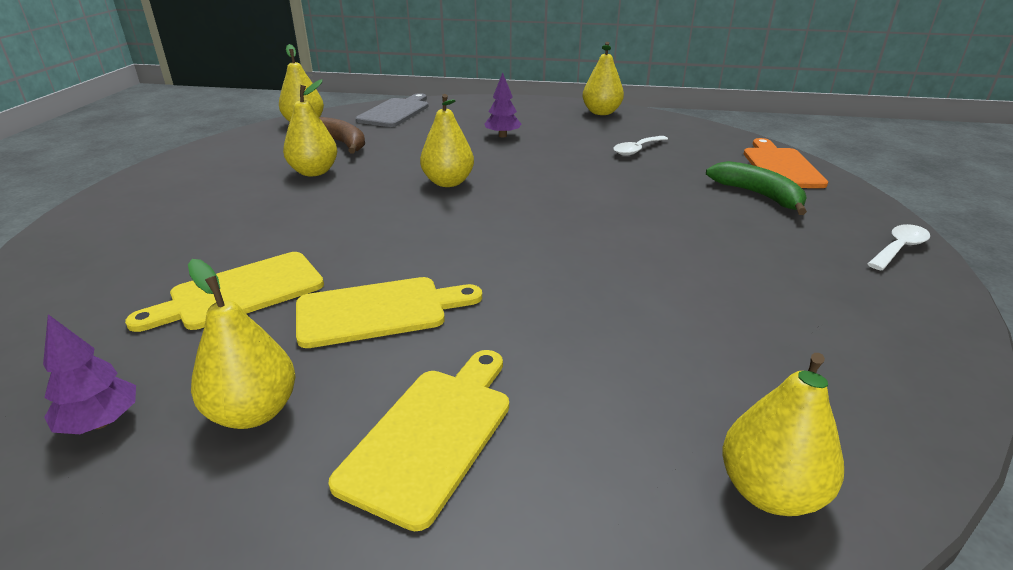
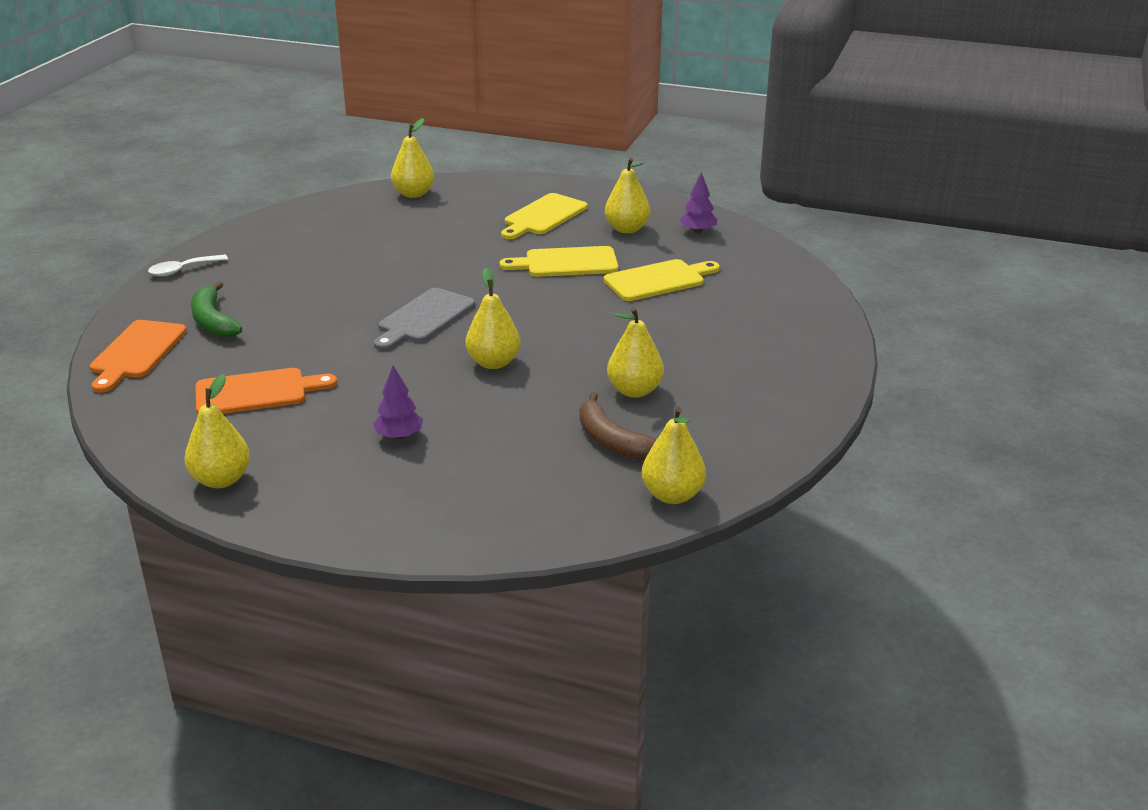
camera: 170 degrees left, 0 degrees up
(395, 112) = (534, 516): grey cutting board -> grey cutting board (424, 318)
(637, 150) = (257, 392): white spoon -> orange cutting board

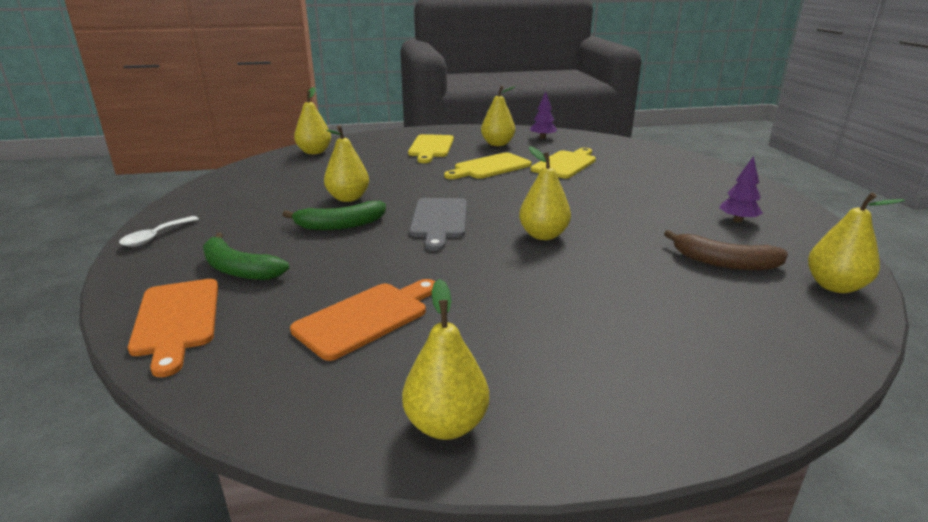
camera: 30 degrees left, 5 degrees down
(334, 299) = (340, 225): none -> green banana
(399, 436) = (561, 313): purple tree -> purple tree (737, 220)
(634, 390) = (672, 226): yellow pear -> yellow pear (348, 198)

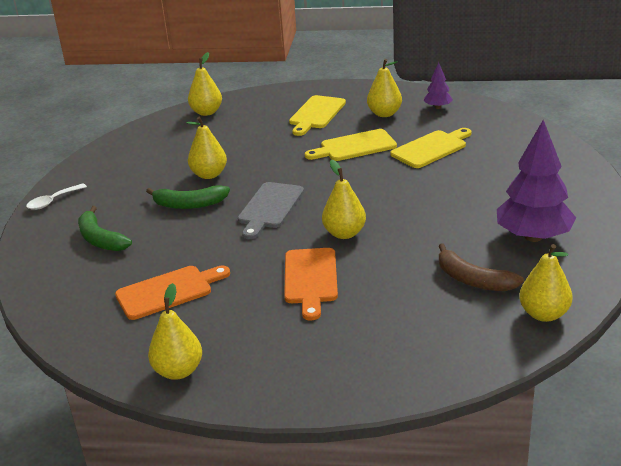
camera: 20 degrees right, 5 degrees up
(177, 320) = (49, 276): orange cutting board -> orange cutting board (310, 279)
(737, 220) = (533, 237): purple tree -> purple tree, size x2.06

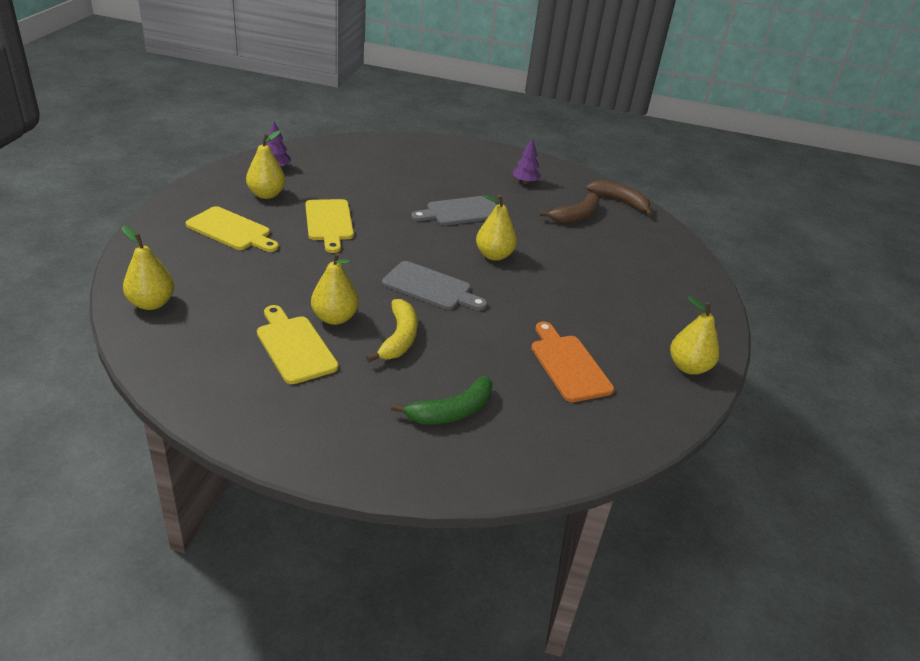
camera: 90 degrees left, 5 degrees up
(52, 201) = (332, 457): white spoon -> none
(189, 204) = (399, 338): green banana -> yellow banana
(310, 279) = (562, 283): orange cutting board -> none
(424, 205) = (461, 212): none -> grey cutting board
(431, 148) = (360, 188): yellow cutting board -> yellow cutting board (294, 346)
(533, 237) = (525, 182): purple tree -> purple tree, size x0.49
(544, 314) = (620, 202): yellow pear -> brown banana

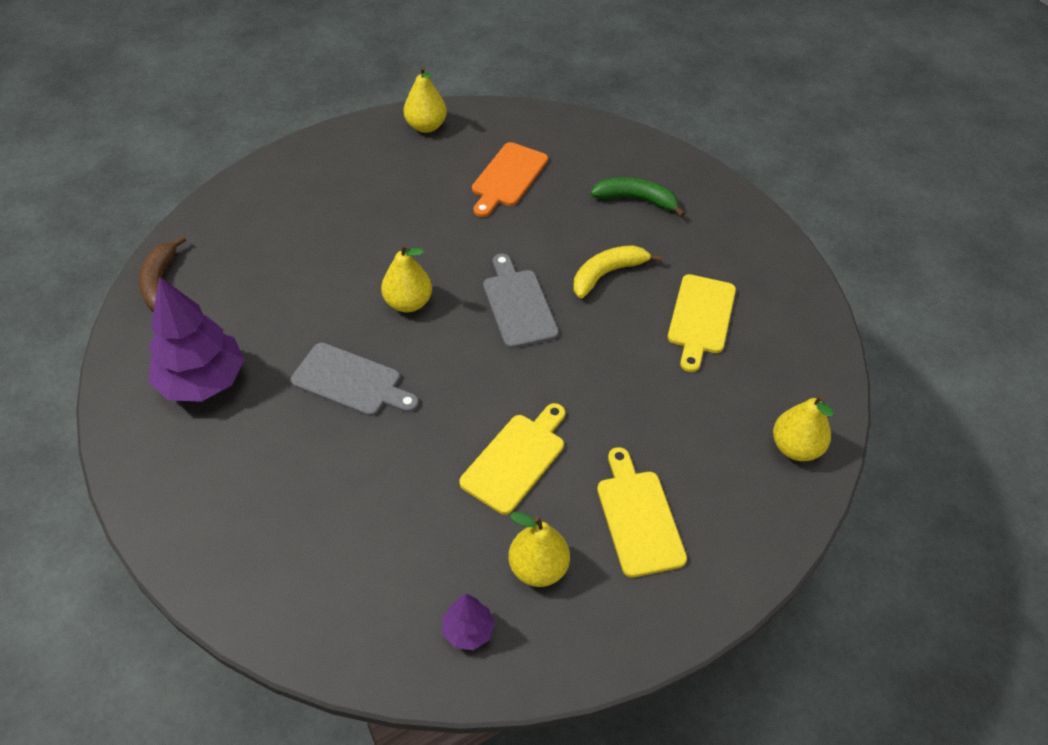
camera: 130 degrees left, 15 degrees up
(334, 318) = (640, 326): yellow pear -> none
(525, 182) = (202, 381): purple tree -> purple tree, size x2.06
(576, 216) = (243, 297): brown banana -> none

